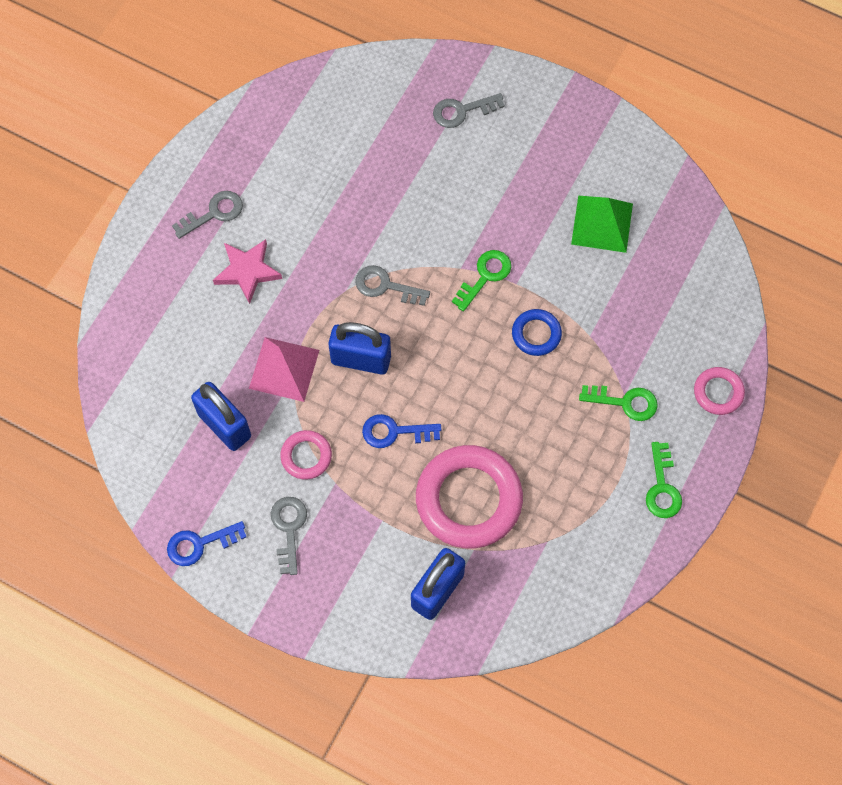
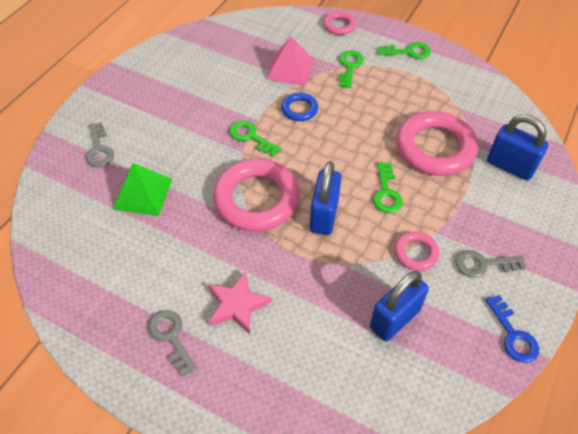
camera: 90 degrees left, 15 degrees down
(284, 369) = (335, 271): pink pyramid -> pink pyramid (290, 69)
(385, 286) = (256, 199): grey key -> pink ring
(394, 432) = (386, 192): blue key -> green key
(602, 224) = (212, 73): green pyramid -> green pyramid (143, 194)

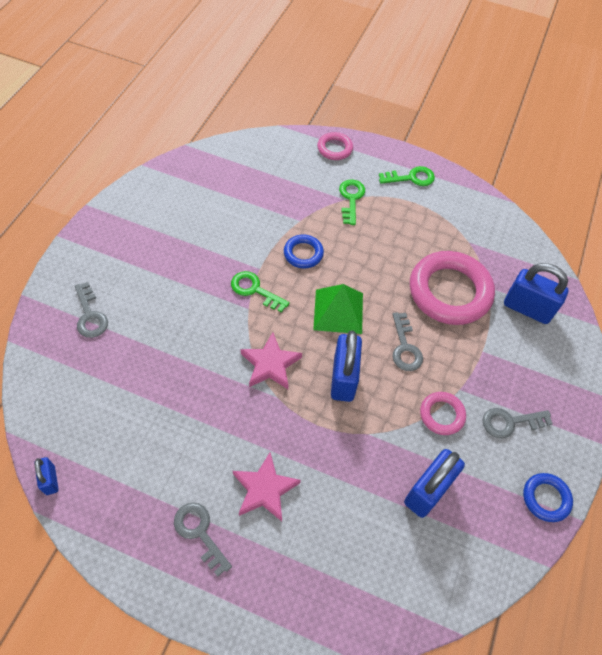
camera: 10 degrees left, 5 degrees up
(42, 282) = (50, 480): none -> blue padlock
(143, 194) = (146, 366): green pyramid -> green pyramid (338, 311)
(256, 199) = (270, 364): pink ring -> pink star
(290, 69) = (287, 205): pink pyramid -> none
(386, 192) = (405, 347): green key -> grey key
(513, 335) = (546, 498): blue key -> blue ring

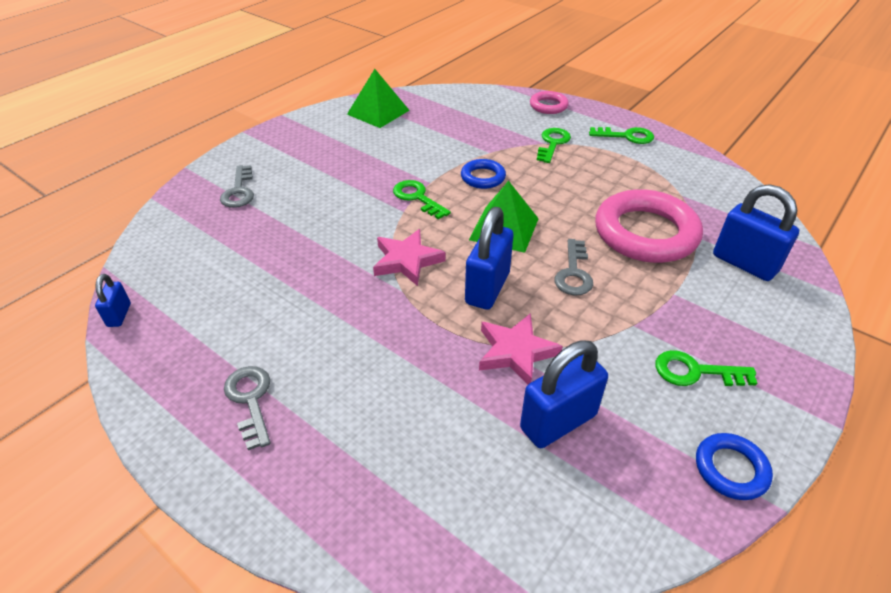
camera: 20 degrees right, 15 degrees down
(180, 185) = (378, 112): none -> green pyramid
(264, 489) = (348, 374): pink star -> pink star (515, 352)
(442, 415) = (601, 345): pink ring -> none
(510, 422) = (695, 371): grey key -> green key

